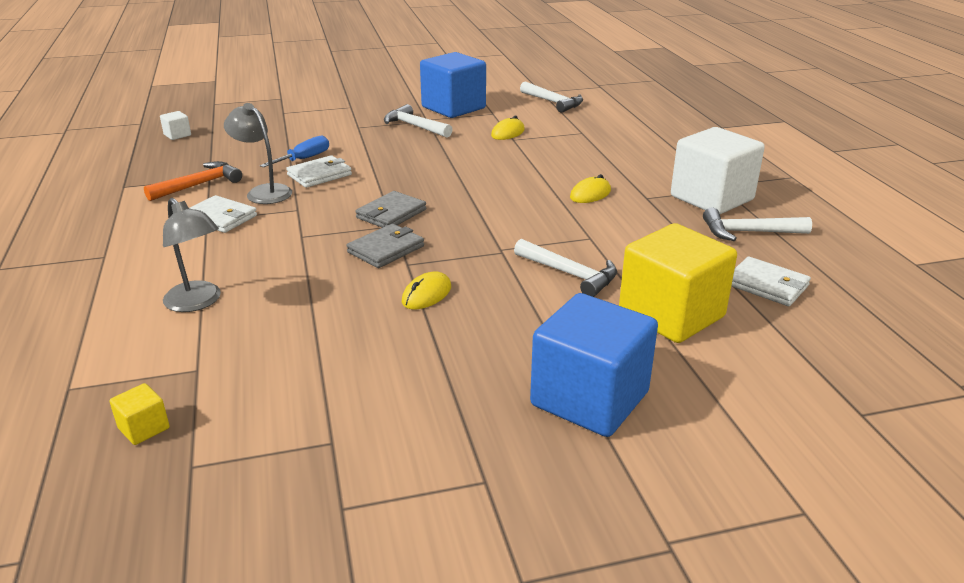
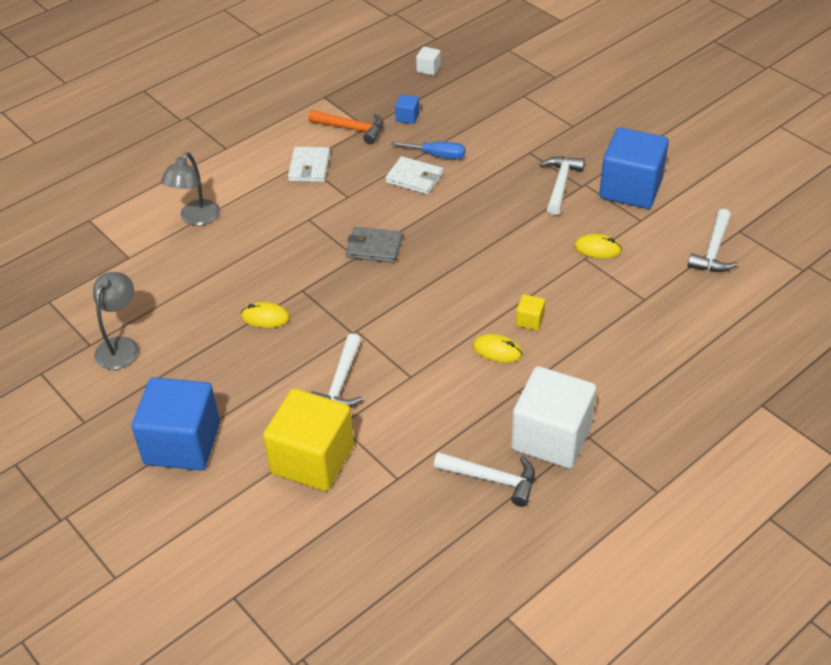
camera: 65 degrees right, 15 degrees up
(144, 428) = (69, 267): yellow cube -> yellow cube (529, 320)
(228, 158) = (407, 117): none -> blue cube
(263, 192) = (363, 165): grey lamp -> grey lamp (121, 346)
(386, 249) = (316, 269): grey wallet -> none
(748, 232) = (492, 479): white hammer -> white hammer turned 135 degrees clockwise
(767, 285) = (396, 510): white wallet -> none

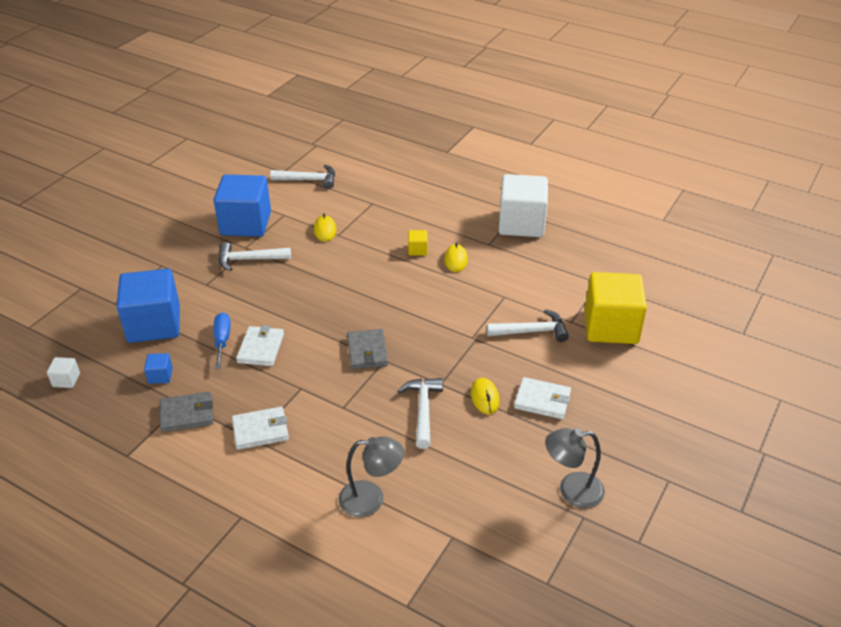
camera: 110 degrees left, 5 degrees down
(182, 444) = (646, 404): blue cube -> blue cube (154, 324)
(237, 360) = (542, 400): none -> white wallet
(352, 129) = (187, 414): orange hammer -> grey wallet
(492, 479) = (571, 242): white hammer -> white hammer (423, 410)

